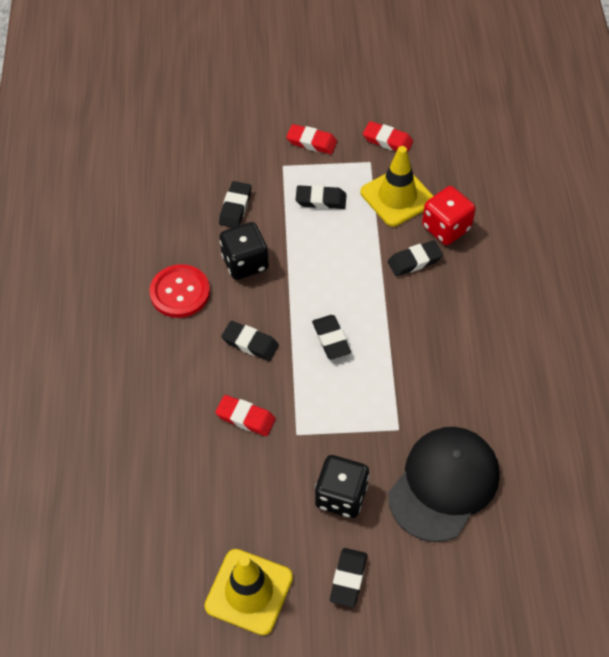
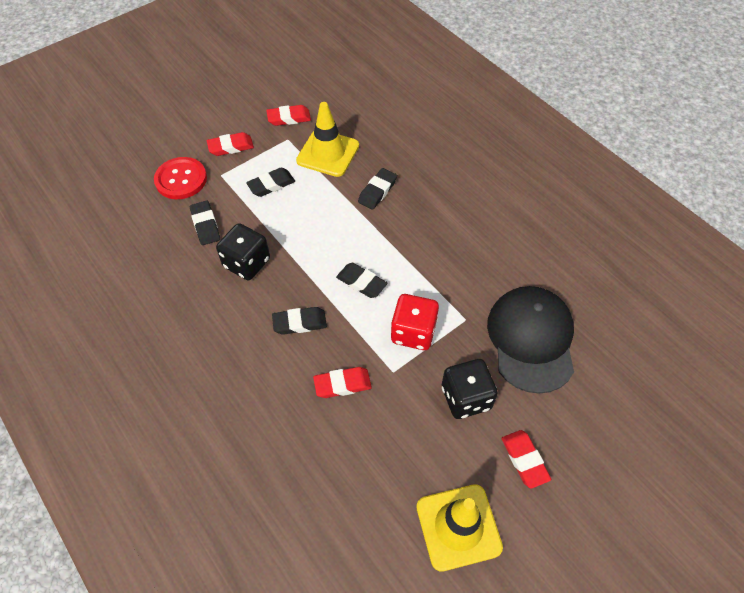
camera: 35 degrees left, 0 degrees up
(180, 292) = (209, 316): red button -> red button (181, 179)
(348, 579) = (524, 460): black eraser -> red eraser
(446, 228) = (381, 156): red dice -> red dice (413, 332)

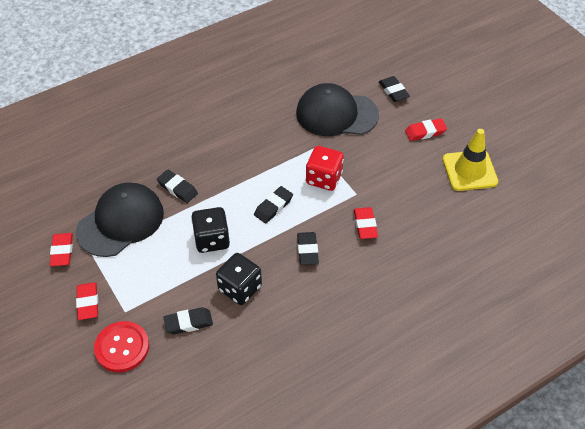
camera: 85 degrees left, 5 degrees down
(271, 185) = (149, 268): black eraser -> black eraser (393, 91)
(328, 153) = (121, 222): yellow traffic cone -> black cap
(466, 398) = (380, 155): black dice -> black dice (212, 240)

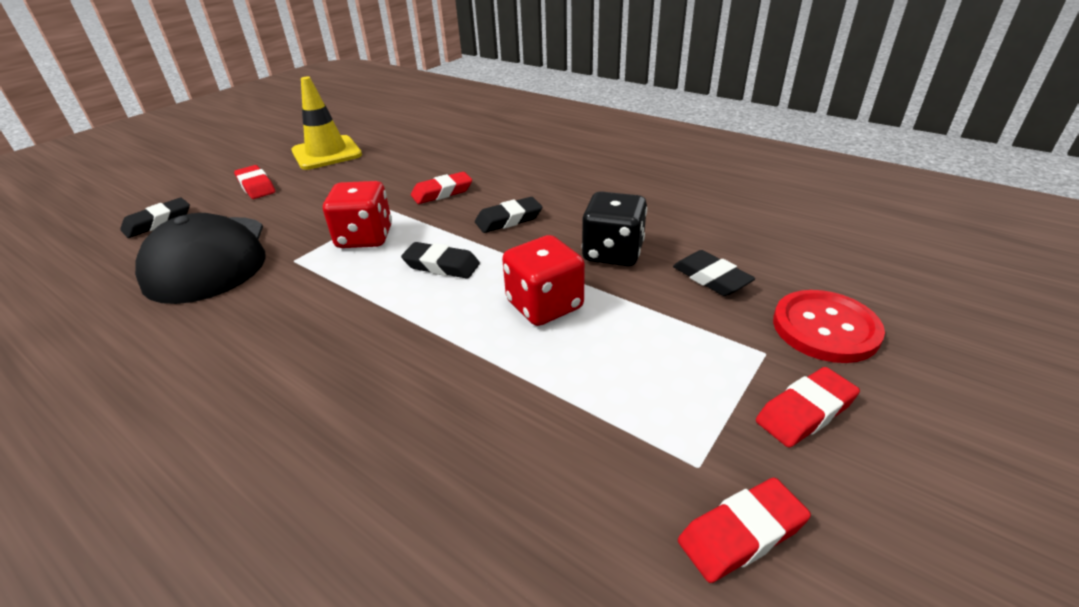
camera: 110 degrees left, 15 degrees down
(121, 222) = (581, 452): black cap -> none
(177, 188) = (442, 393): black eraser -> none
(212, 240) = (544, 305): black dice -> red dice

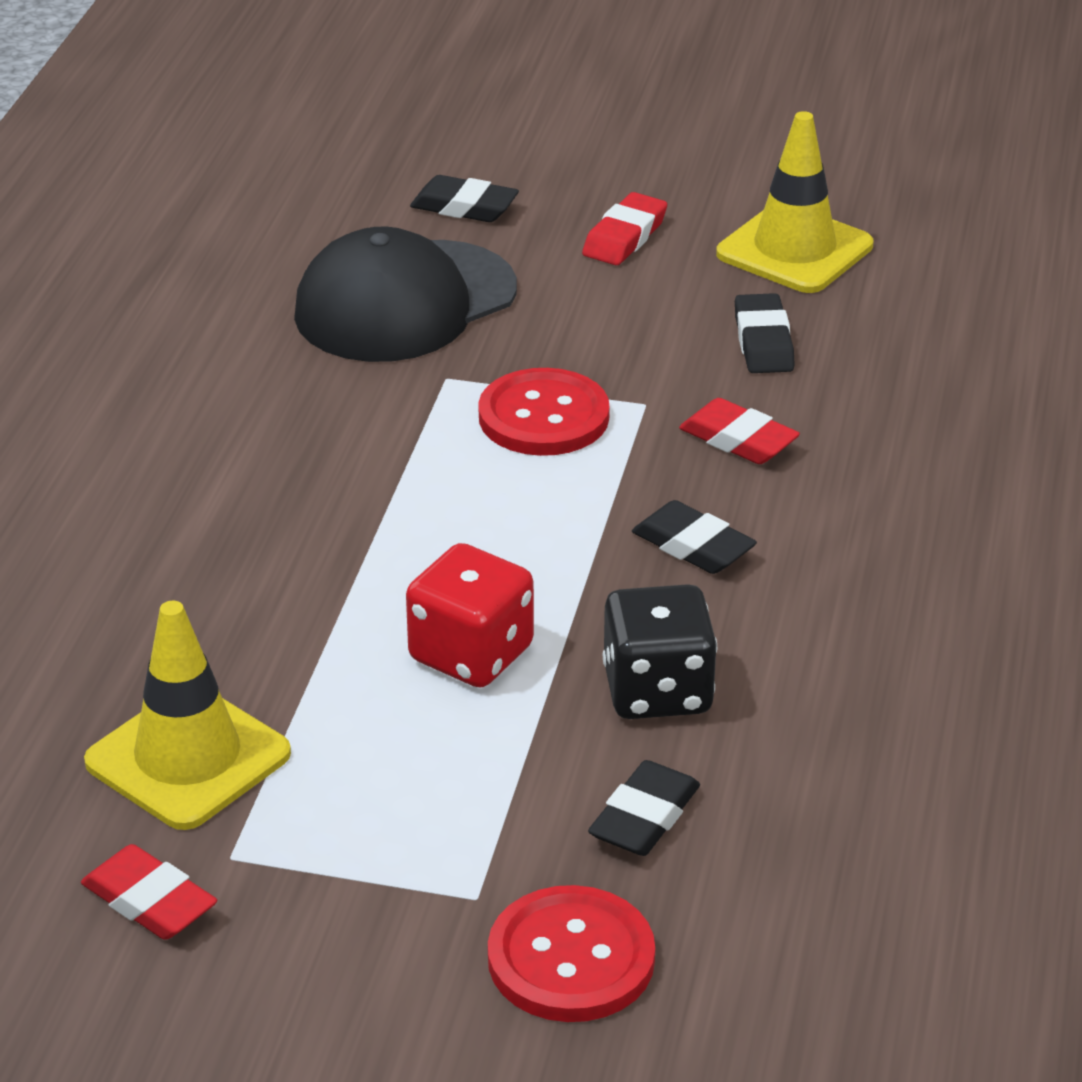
camera: 65 degrees right, 0 degrees up
(365, 237) = (543, 417): red dice -> red button
(441, 265) = (514, 521): black eraser -> black eraser (763, 342)
(576, 466) = (188, 758): none -> yellow traffic cone
(805, 412) = (366, 943): red eraser -> none

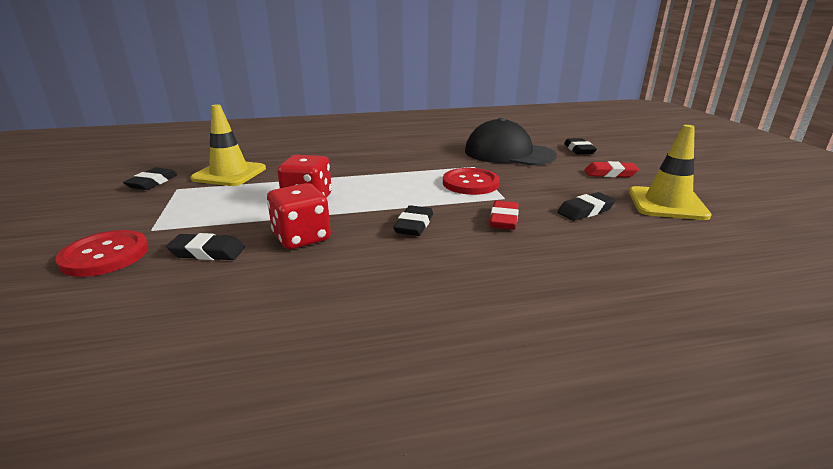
camera: 65 degrees right, 10 degrees down
(149, 901) = (152, 183): red eraser -> black eraser
(657, 691) = (302, 238): black dice -> red dice

